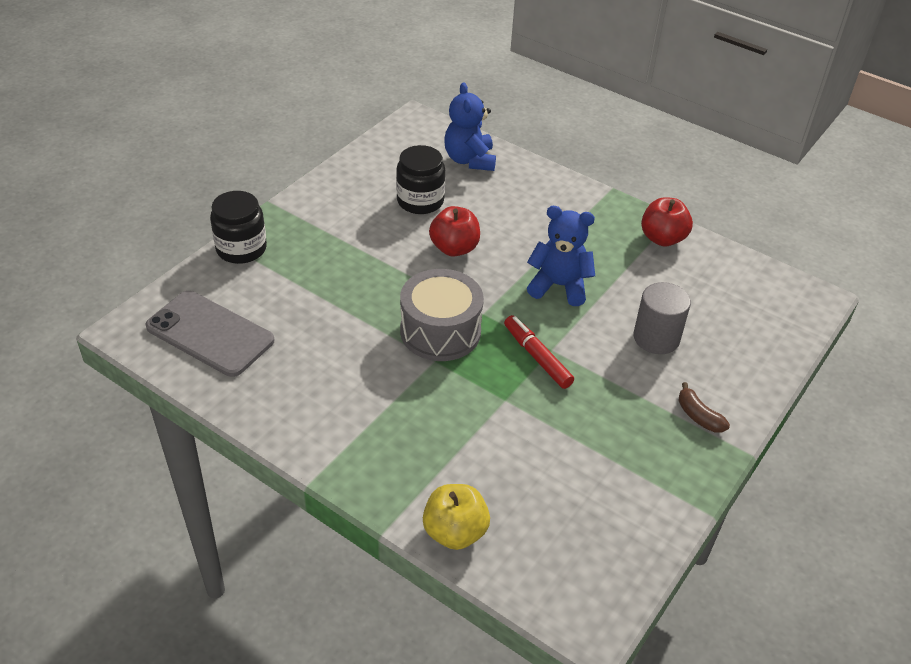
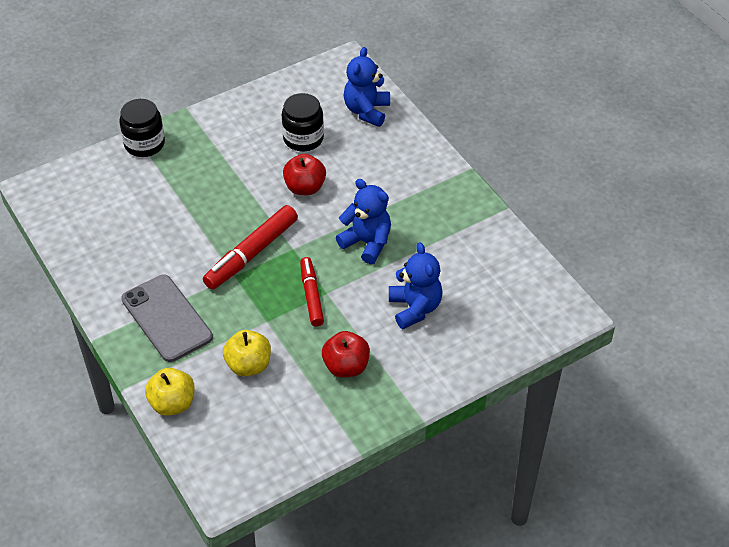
camera: 25 degrees right, 5 degrees up
(210, 333) = (87, 207): grey phone -> grey phone (167, 318)
(440, 331) = (252, 254): grey drum -> red marker
(517, 456) = (248, 365): none -> yellow apple
(656, 338) = (415, 308): grey cylinder -> blue teddy bear
(662, 238) = (481, 225): red apple -> red apple (346, 366)
(698, 416) = (403, 379): brown banana -> none

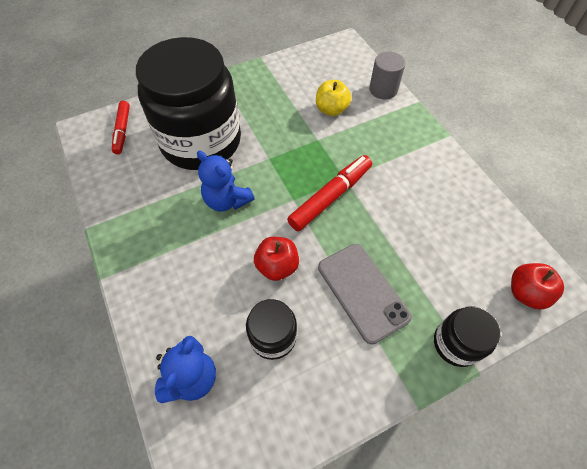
camera: 175 degrees left, 10 degrees up
(167, 318) = (396, 146): grey phone -> grey phone (362, 292)
(172, 403) = (383, 89): yellow apple -> grey cylinder
(311, 296) = (281, 156): red marker -> red marker (122, 130)
(346, 366) = (261, 104): red apple -> red apple (526, 293)
(415, 308) = (201, 141): blue teddy bear -> black jar

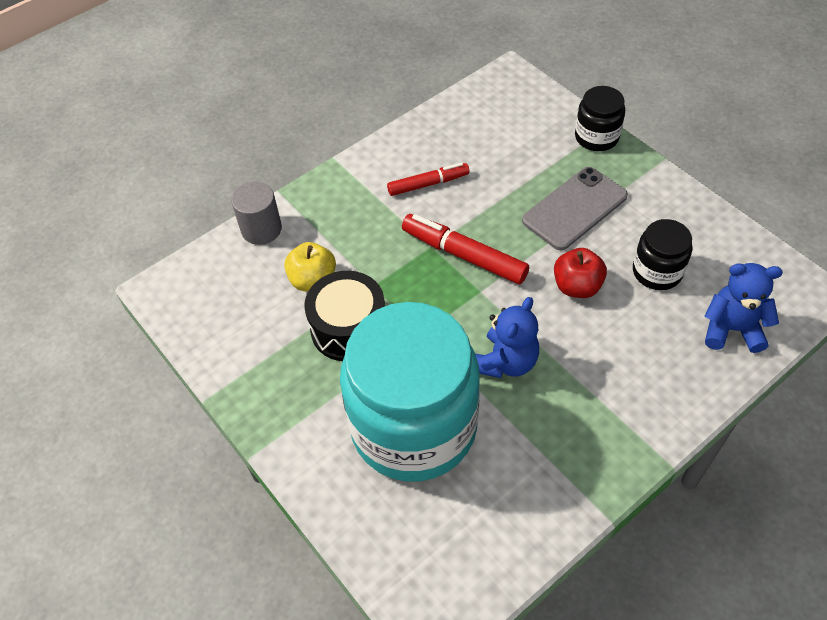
camera: 100 degrees left, 5 degrees down
(122, 130) = (421, 552): red marker -> red marker (428, 184)
(201, 141) = (413, 426): black jar -> turquoise jar
(286, 122) = (349, 328): none -> black drum
(526, 293) = (524, 94): red apple -> none

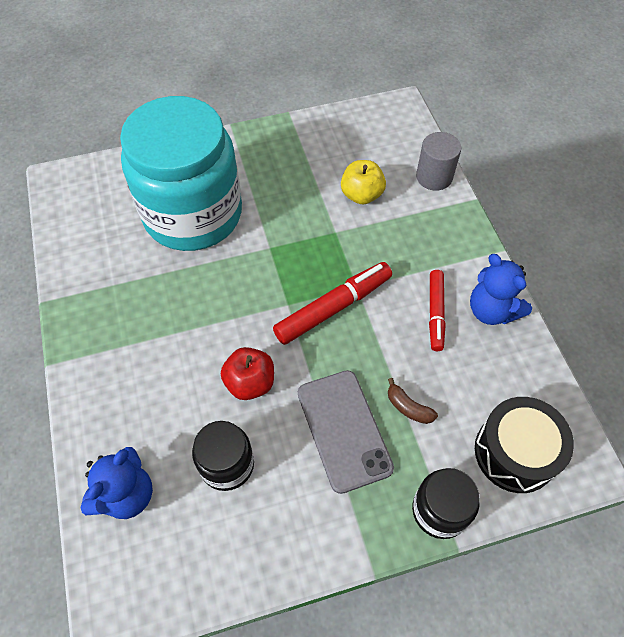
camera: 110 degrees right, 5 degrees up
(349, 328) = (301, 203): black drum -> black drum (515, 452)
(506, 362) = (208, 293): blue teddy bear -> blue teddy bear (492, 310)
(528, 176) = (408, 407): none -> brown banana

